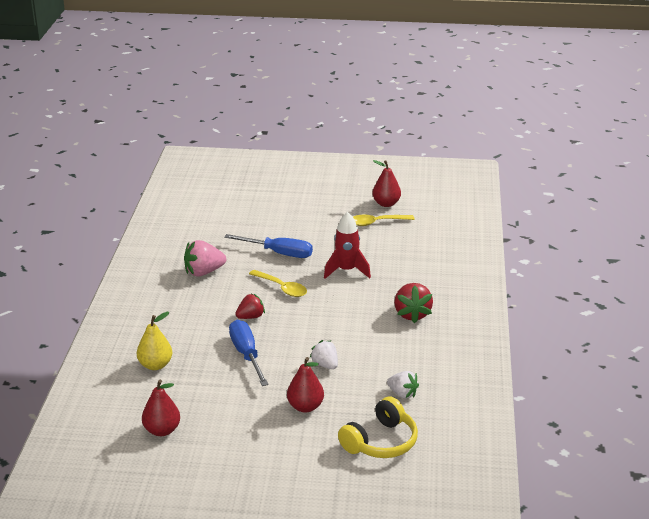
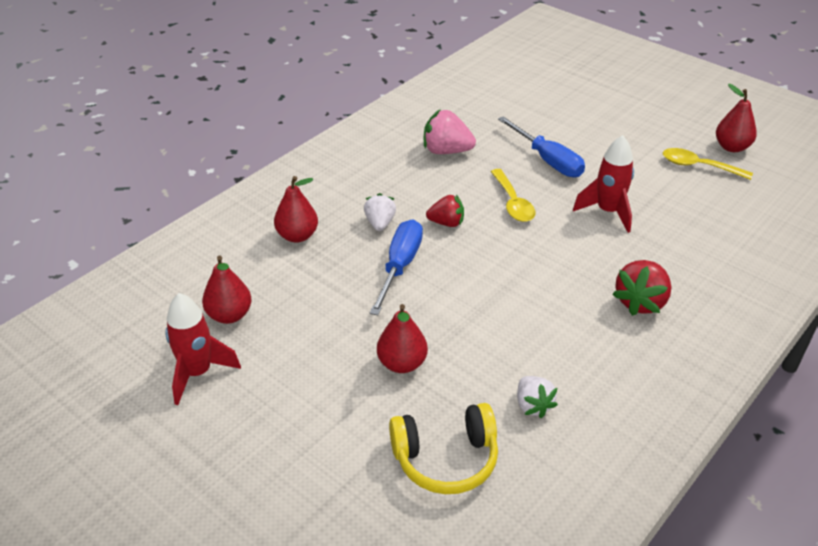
camera: 35 degrees right, 10 degrees up
(155, 365) = (297, 236): yellow pear -> red pear
(179, 471) = (197, 373): none -> red rocket
(325, 365) = (474, 320): white strawberry -> white strawberry (380, 223)

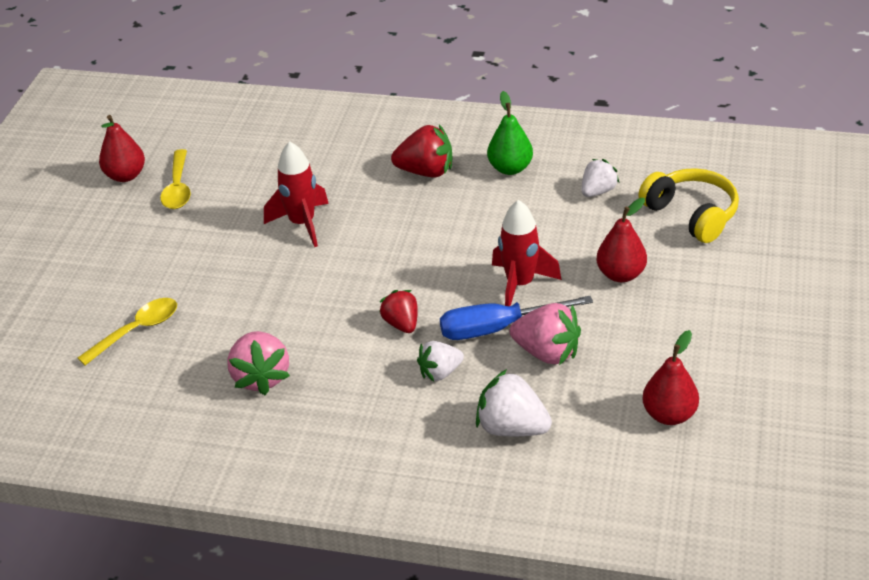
camera: 115 degrees left, 0 degrees up
(197, 373) = (755, 394): red rocket -> red rocket (520, 284)
(297, 236) = (512, 428): red pear -> white strawberry
(351, 281) = (547, 352): none -> pink strawberry
(513, 203) = (331, 290): yellow spoon -> yellow spoon (137, 330)
(548, 160) = (230, 291): blue screwdriver -> none
(612, 359) = (510, 168): none -> green pear

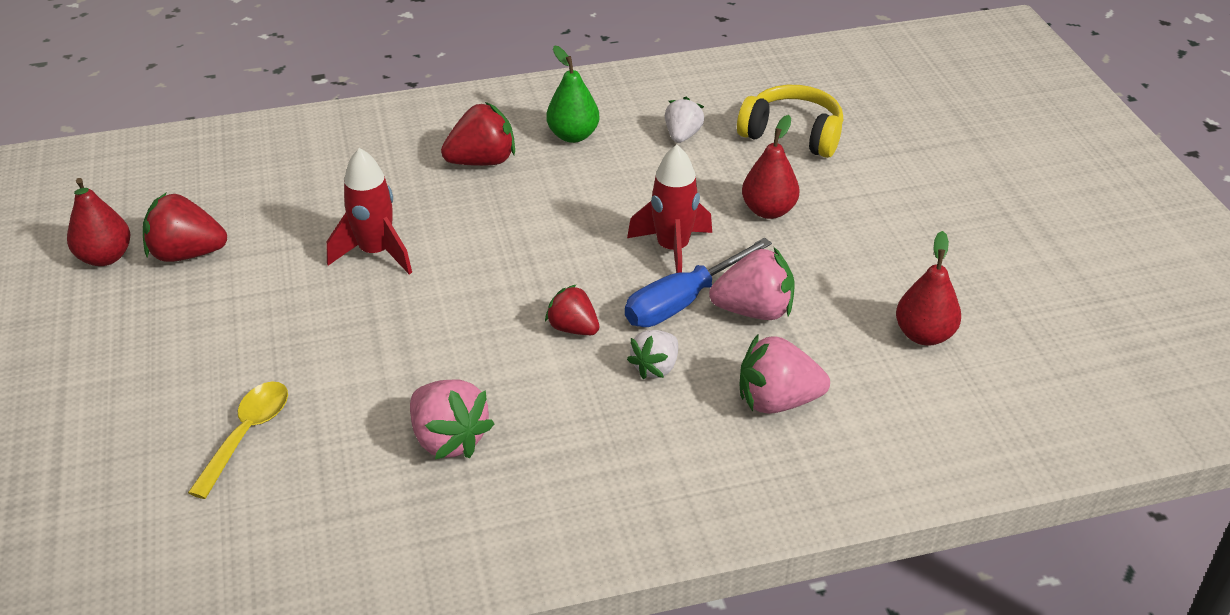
camera: 30 degrees left, 0 degrees up
(178, 188) = (187, 254): yellow spoon -> red strawberry
(512, 428) = (777, 401): white strawberry -> pink strawberry

